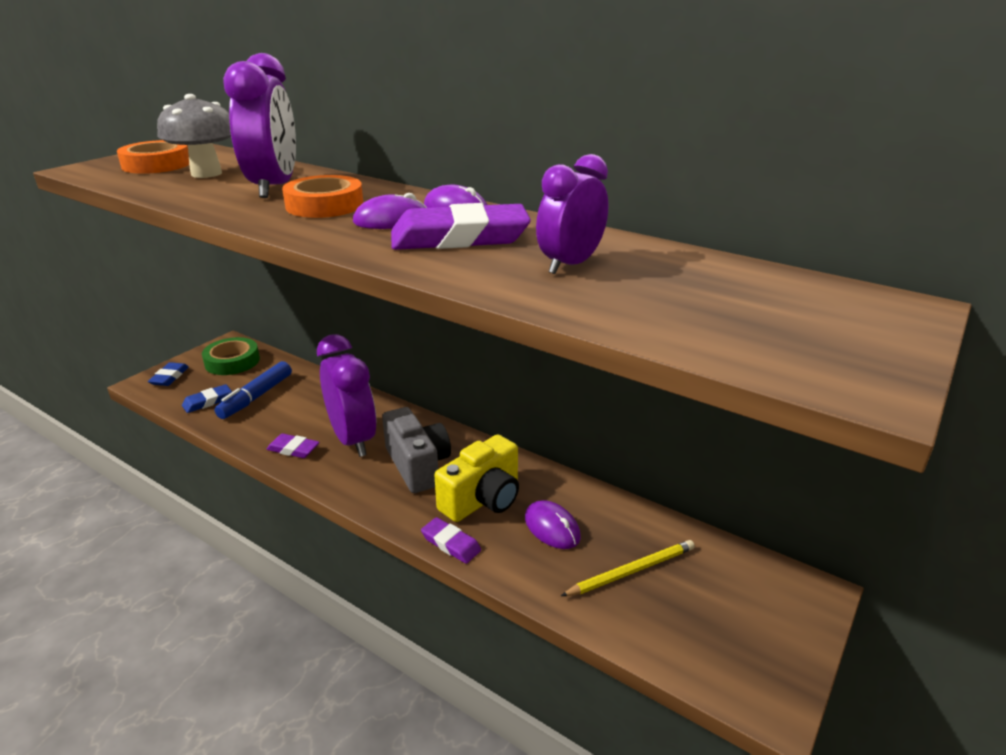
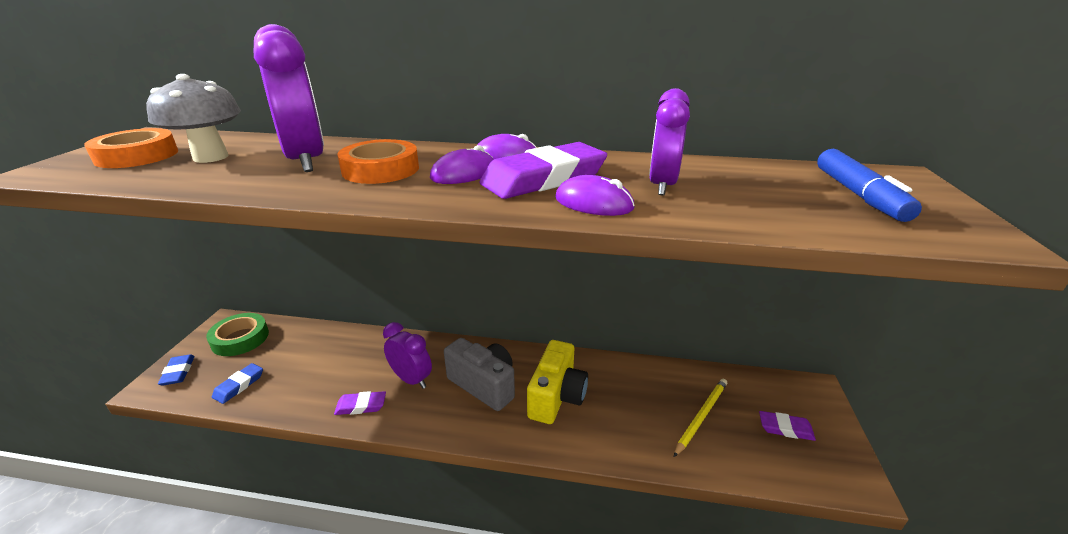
camera: 25 degrees left, 0 degrees up
(256, 397) = (289, 366): blue marker -> blue marker (858, 195)
(353, 439) = (411, 379): purple clock -> purple clock, size x0.65
(451, 543) = (559, 444): purple eraser -> purple eraser (785, 428)
(552, 528) = (624, 402): purple mouse -> purple mouse (593, 203)

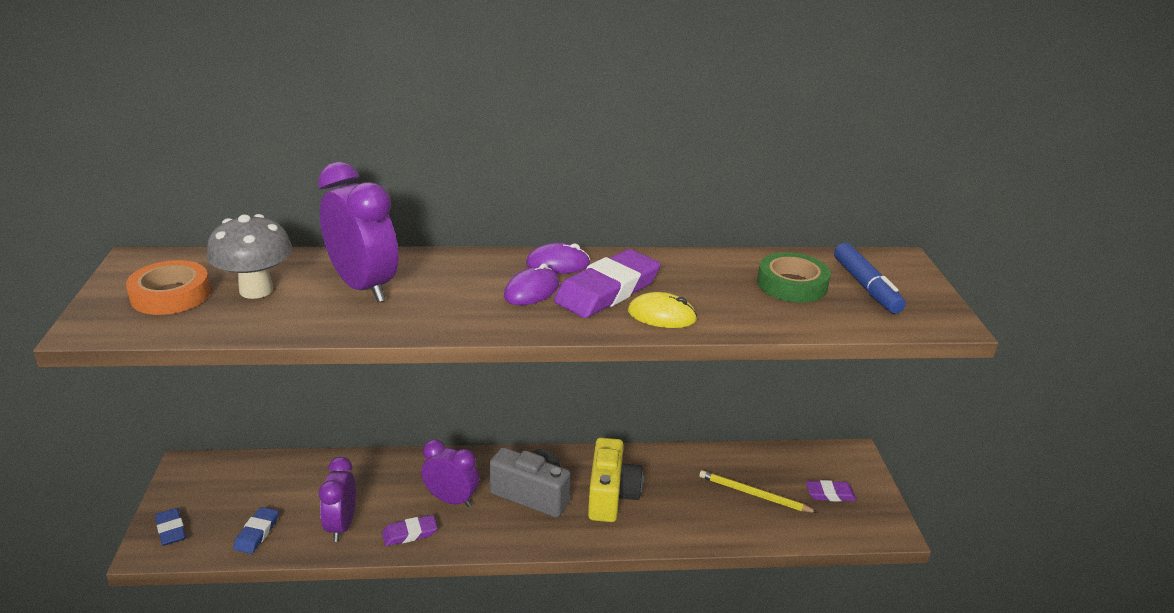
camera: 15 degrees left, 0 degrees up
(240, 339) = (221, 483): green tape -> green tape (792, 284)
(380, 169) = (448, 292): orange tape -> none
(593, 203) = (662, 315): purple mouse -> yellow mouse
(662, 185) = (711, 290): purple clock -> purple clock (341, 526)
(701, 416) = (754, 494): yellow pencil -> yellow pencil turned 90 degrees counterclockwise

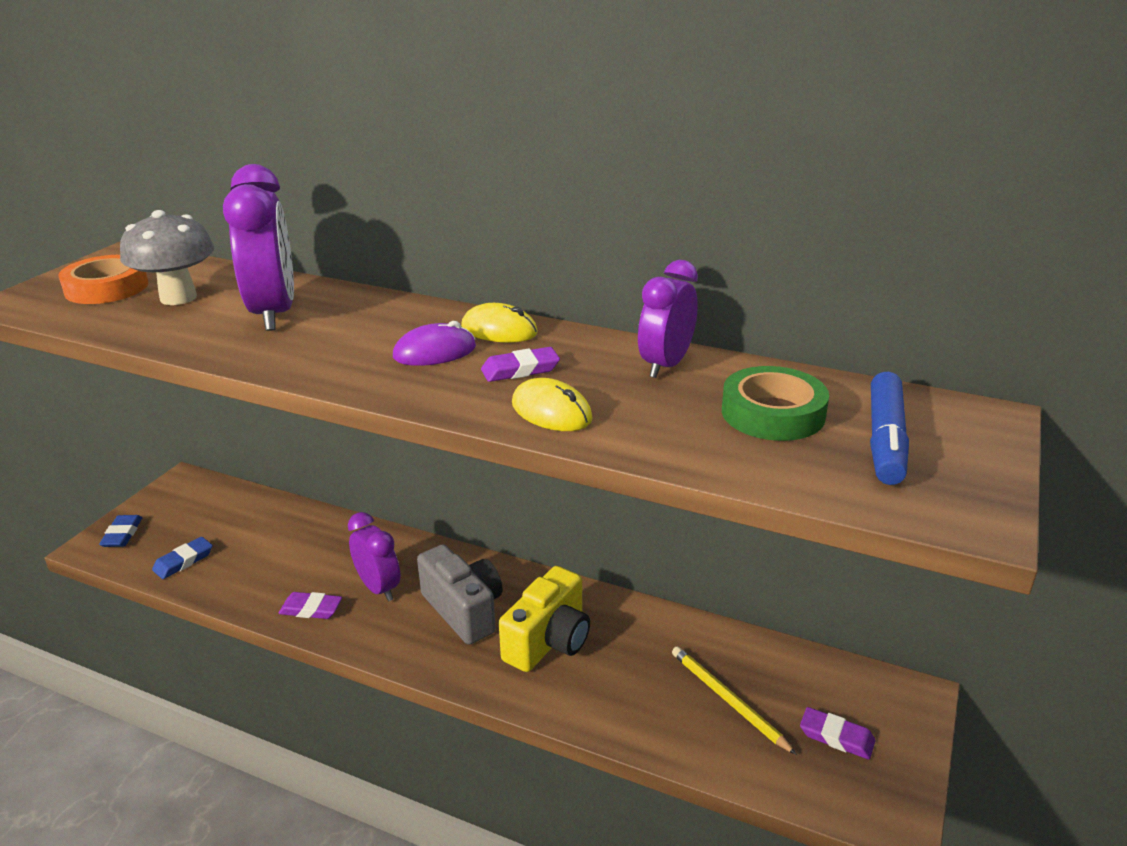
camera: 30 degrees right, 0 degrees up
(341, 526) = (258, 579): purple clock -> purple clock (665, 365)
(558, 264) = (499, 330): purple mouse -> yellow mouse
(607, 290) = (520, 370): purple eraser -> purple eraser, size x0.51

